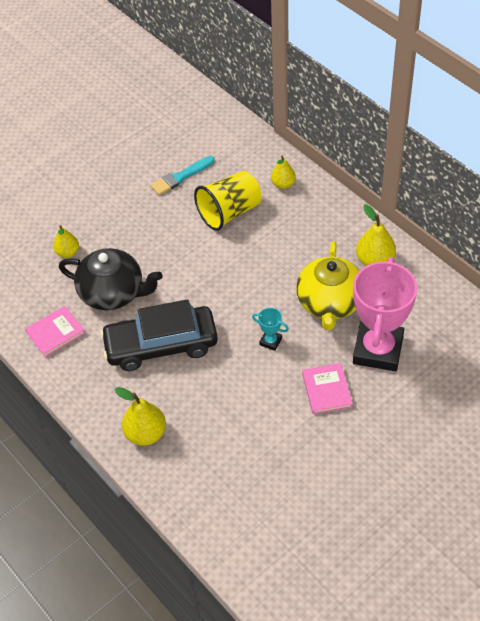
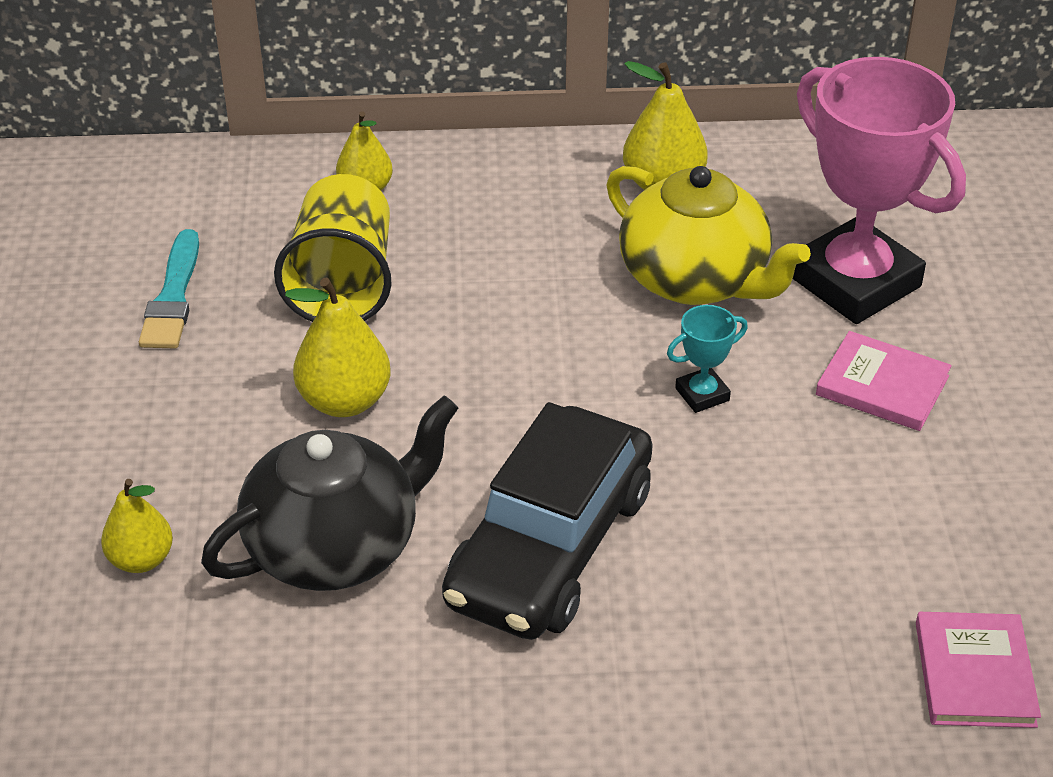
camera: 55 degrees left, 10 degrees down
(55, 333) = (331, 697): pink book -> pink book (974, 674)
(146, 433) = (748, 690): yellow pear -> yellow pear (344, 401)

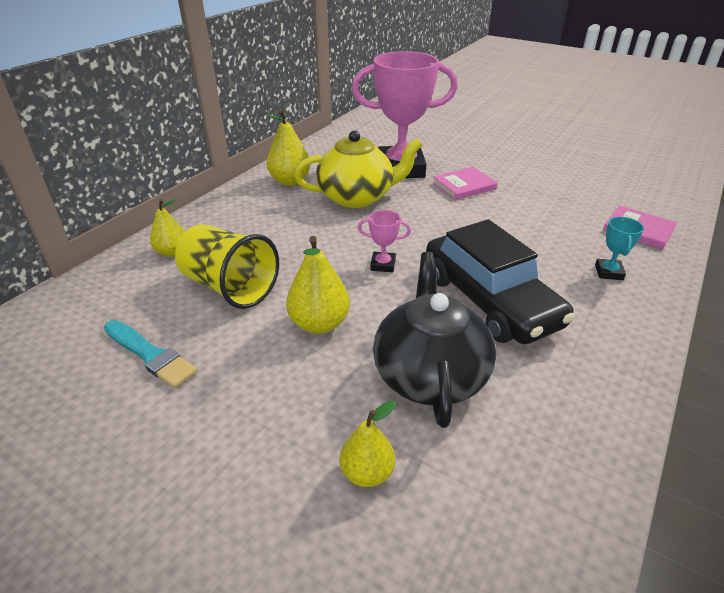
camera: 55 degrees left, 5 degrees down
(531, 397) = (383, 265): none -> pink trophy
(702, 394) = (428, 223): turquoise trophy -> turquoise trophy (609, 272)

